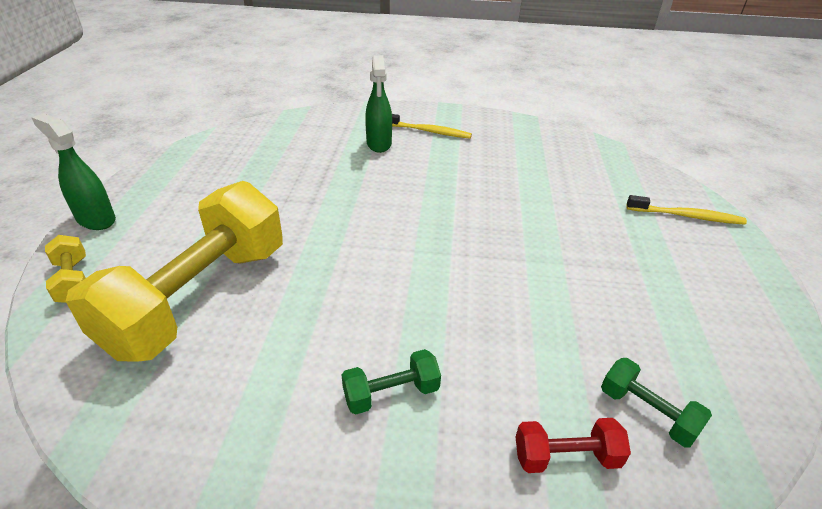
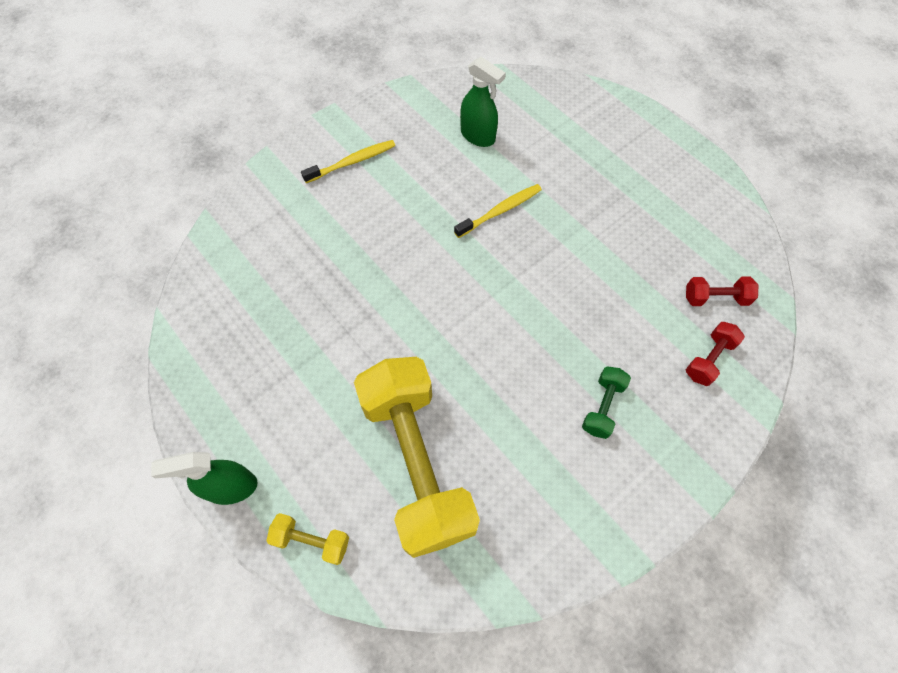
camera: 45 degrees left, 25 degrees up
(379, 144) = (333, 210): green spray bottle -> green spray bottle (478, 136)
(647, 413) = (715, 298): green dumbbell -> red dumbbell
(686, 216) = (607, 119): yellow toothbrush -> yellow toothbrush (500, 211)

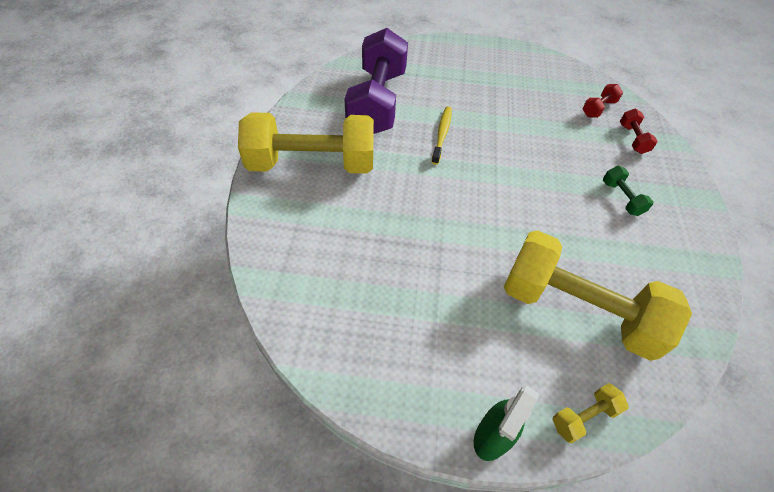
camera: 45 degrees left, 10 degrees down
(352, 162) = (312, 164): yellow toothbrush -> yellow dumbbell
(478, 136) = (377, 102): green spray bottle -> purple dumbbell

